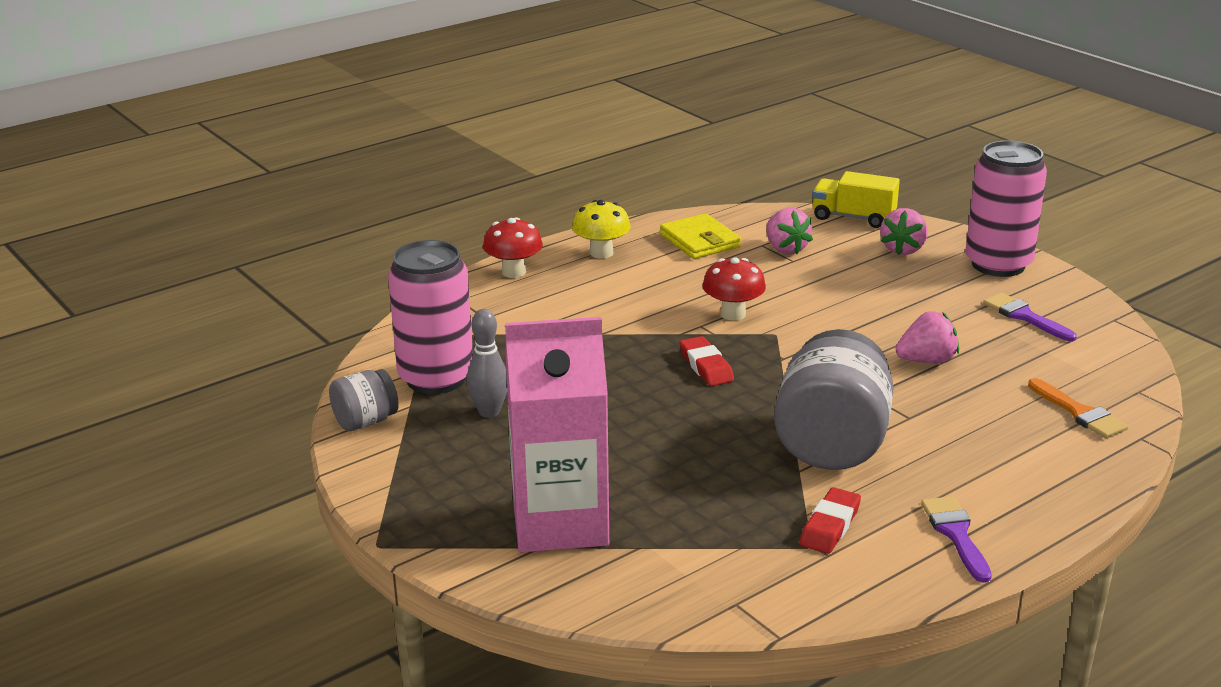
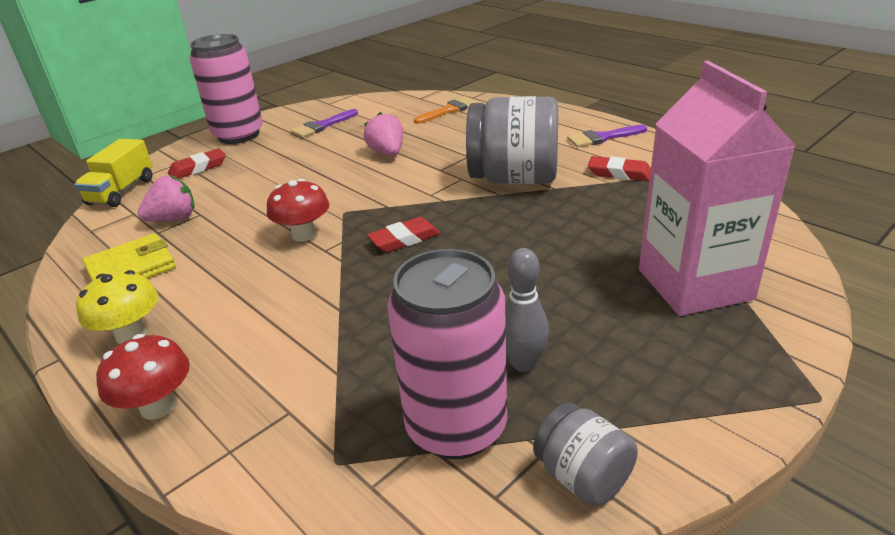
camera: 95 degrees left, 5 degrees up
(903, 249) = (198, 168): pink strawberry -> red eraser

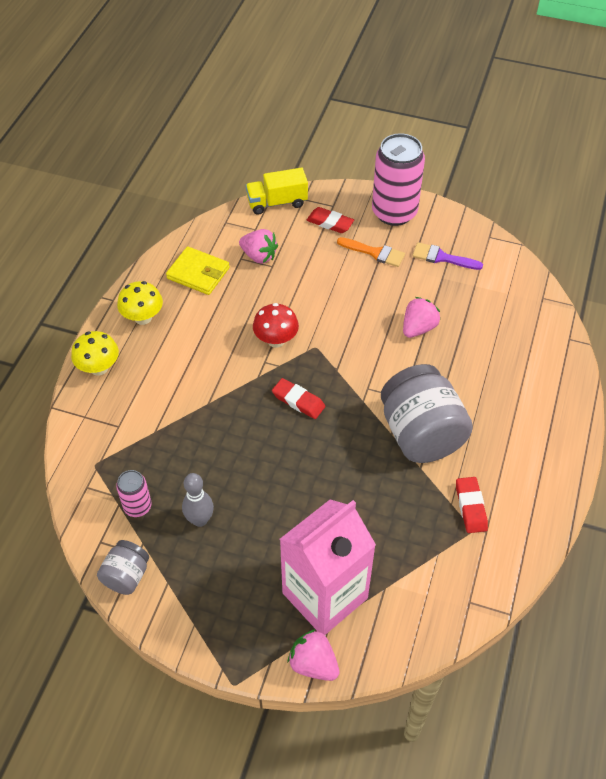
camera: 60 degrees right, 20 degrees up
(158, 406) = (99, 368): red mushroom -> yellow mushroom
(449, 110) = (527, 333): orange brush -> orange brush (375, 253)
(456, 427) = (137, 506): pink can -> pink can, size x0.50
(602, 138) = (536, 474): purple brush -> none
(795, 316) = (313, 664): none -> pink strawberry

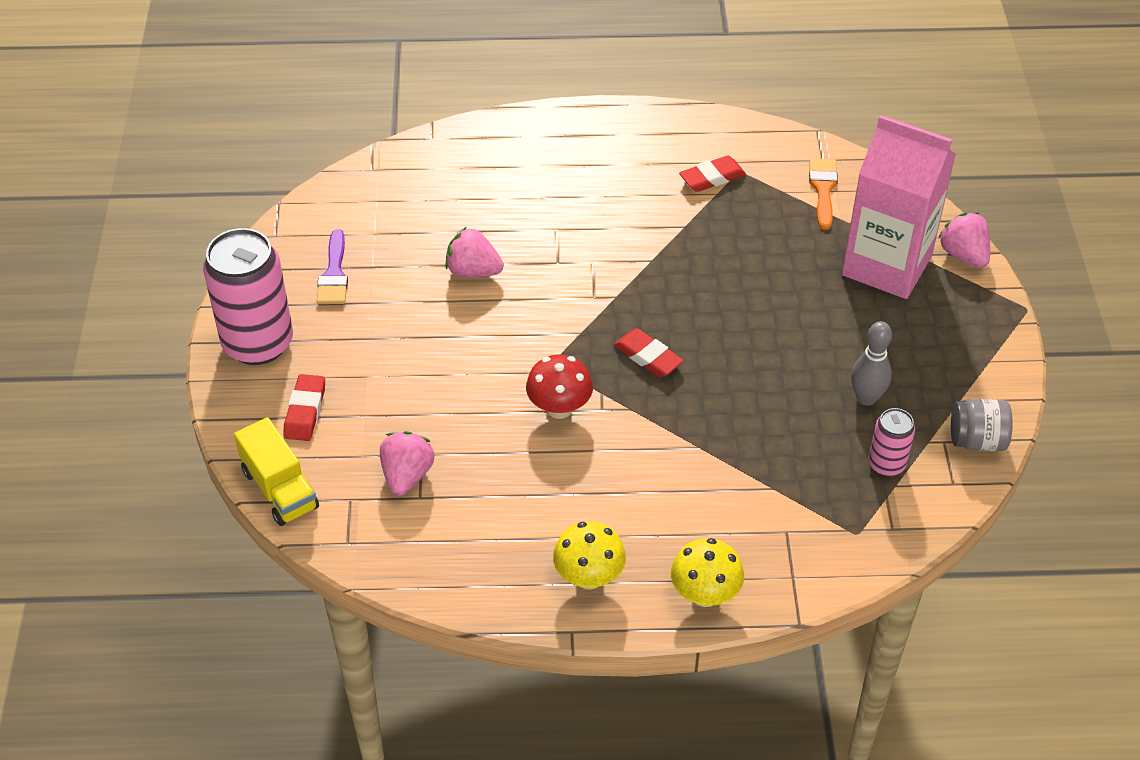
camera: 110 degrees left, 5 degrees down
(198, 273) = (472, 539): yellow wallet -> none
(298, 401) = (648, 357): red eraser -> red eraser turned 60 degrees counterclockwise
(313, 664) = (963, 255): pink strawberry -> pink strawberry turned 135 degrees clockwise
(375, 253) = (350, 345): orange brush -> orange brush (823, 189)
(421, 434) = (637, 235): grey jar -> none

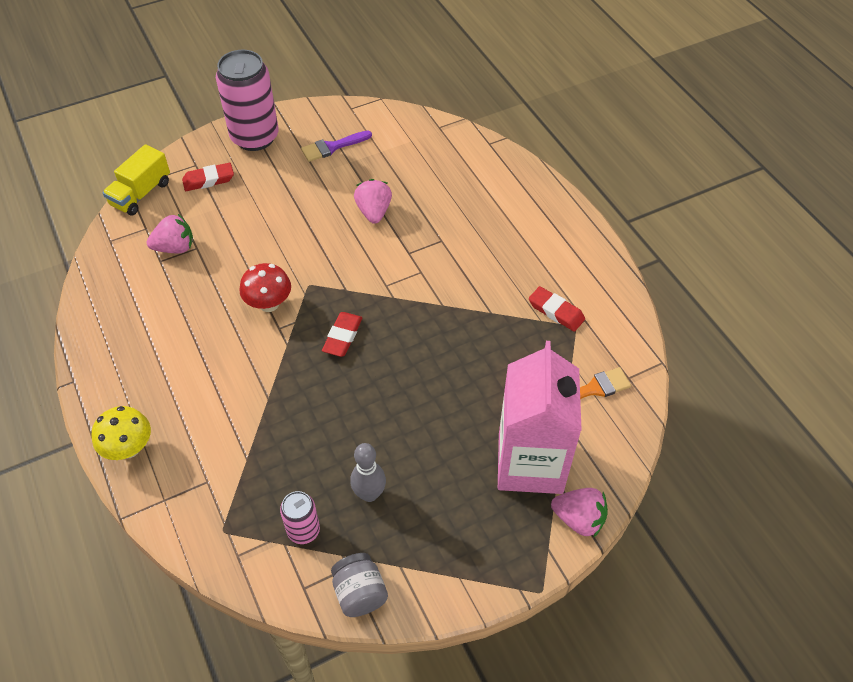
camera: 65 degrees right, 5 degrees up
(589, 577) = (122, 374): yellow mushroom -> none
(963, 255) = (579, 519): pink strawberry -> pink strawberry turned 75 degrees clockwise

